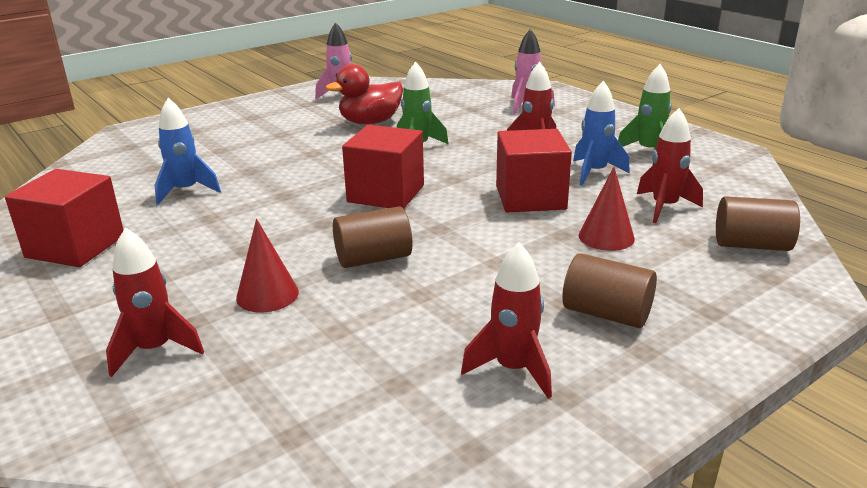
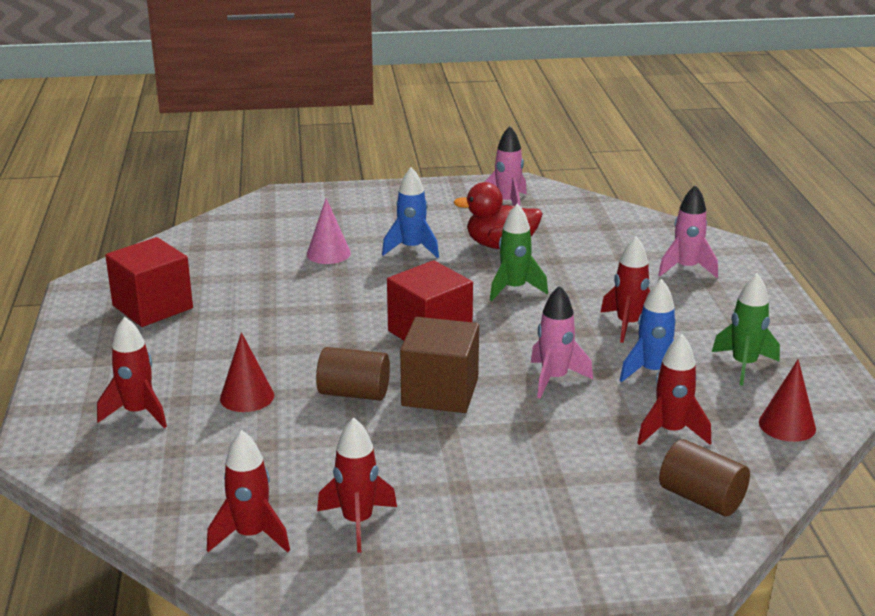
camera: 30 degrees right, 0 degrees up
(186, 191) = (272, 278): blue rocket -> blue rocket (412, 249)
(223, 160) = (328, 253): none -> pink cone
(421, 427) = (251, 536): none -> red rocket
(450, 234) = (440, 392): none -> brown cube
(530, 198) = (554, 379): red cube -> pink rocket
(606, 237) = (573, 442): red cone -> red cone (787, 425)
(606, 314) = (482, 508): brown cylinder -> none

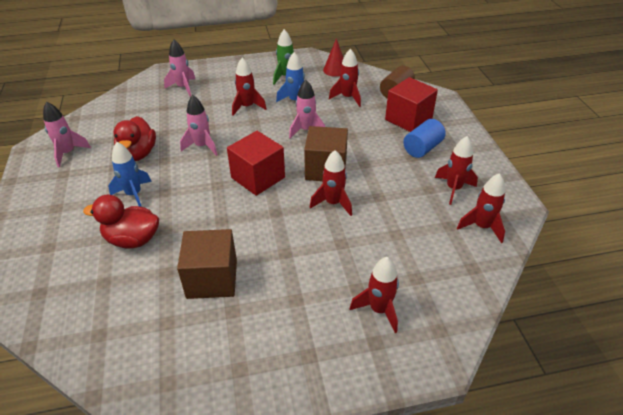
camera: 95 degrees left, 15 degrees up
(152, 307) = (217, 341): red cube -> red cube (408, 119)
(244, 302) = (212, 279): none -> brown cube
(247, 397) = (346, 253): red cone -> none
(328, 253) = (132, 239): pink cone -> red duck
(354, 393) = (333, 203): brown cylinder -> red rocket
(487, 504) = (422, 148): none -> blue cylinder
(514, 289) = (202, 146): green rocket -> pink rocket

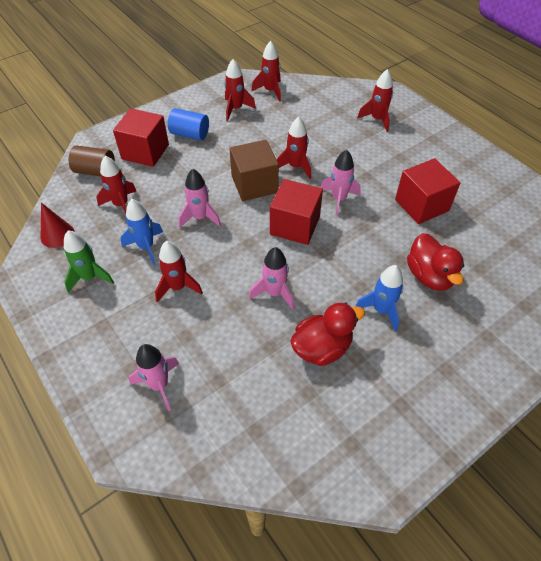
camera: 115 degrees left, 10 degrees up
(68, 153) = (367, 430): pink rocket -> pink rocket (338, 199)
(212, 279) = (421, 205): brown cube -> red cube

